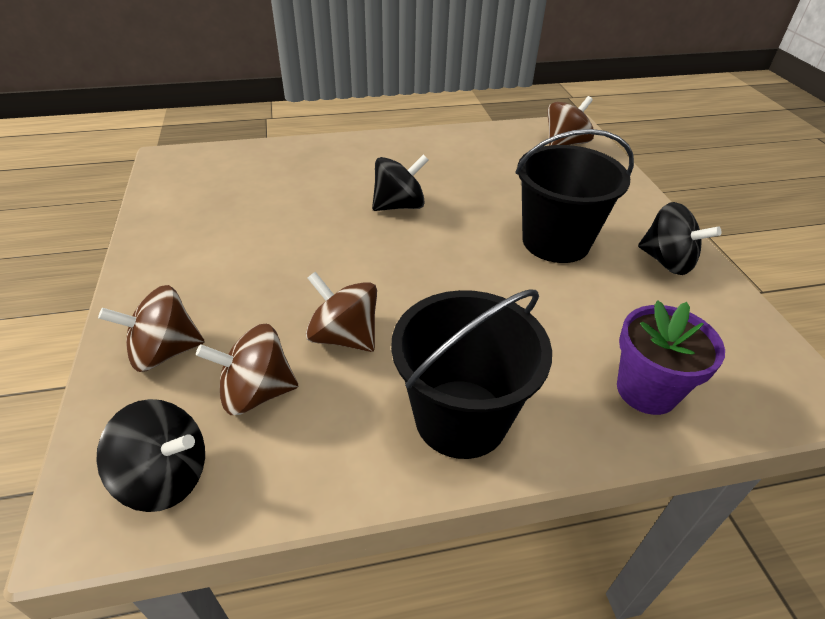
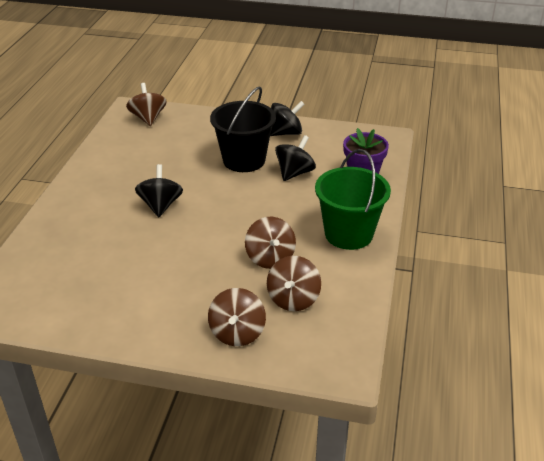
camera: 65 degrees left, 5 degrees down
(166, 476) = (333, 340): black spinning top -> black spinning top (294, 173)
(344, 336) = (270, 258): brown spinning top -> brown spinning top turned 75 degrees counterclockwise
(461, 418) = (348, 234): black bucket -> green bucket

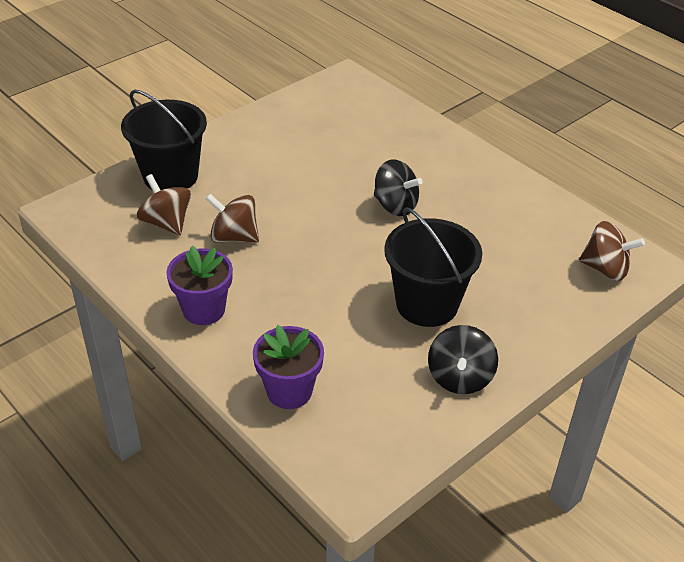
camera: 125 degrees right, 5 degrees up
(237, 333) = (170, 176): brown spinning top -> black bucket
(294, 173) = (357, 332): black spinning top -> none
(348, 234) = (204, 310): green bucket -> purple flower pot

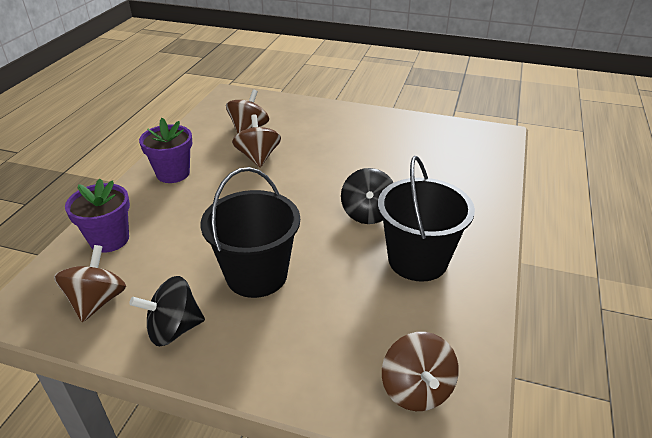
camera: 60 degrees right, 5 degrees down
(170, 176) = (297, 113): black bucket -> black bucket (417, 260)
(384, 421) = (97, 301): none -> brown spinning top

